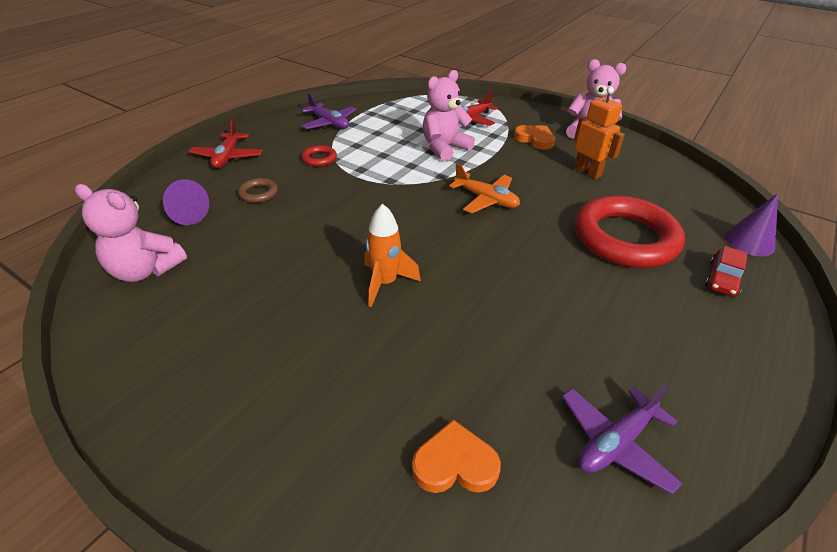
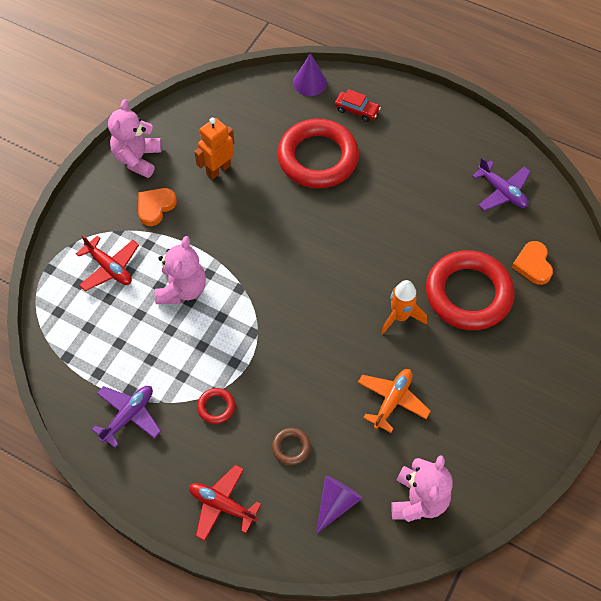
camera: 95 degrees left, 20 degrees up
(227, 157) = (222, 505): red plane -> red plane turned 150 degrees counterclockwise
(408, 359) = (468, 294): none -> red ring
(444, 148) = (182, 289): pink teddy bear -> pink teddy bear turned 120 degrees counterclockwise
(486, 199) = (276, 251): orange plane -> orange plane (392, 400)

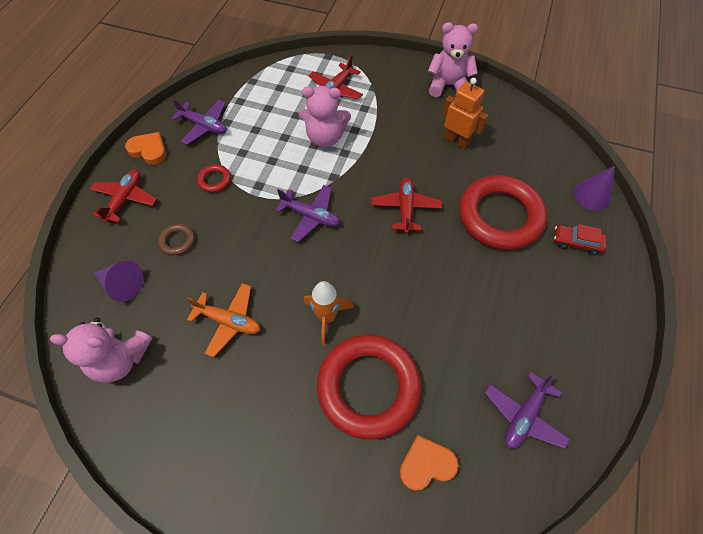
camera: 80 degrees right, 0 degrees up
(155, 207) = (402, 106): orange heart -> orange heart (149, 150)
(285, 316) = (310, 216): none -> purple plane
(293, 231) = (405, 208): none -> red plane
(356, 110) = (576, 242): red car -> red car turned 90 degrees clockwise

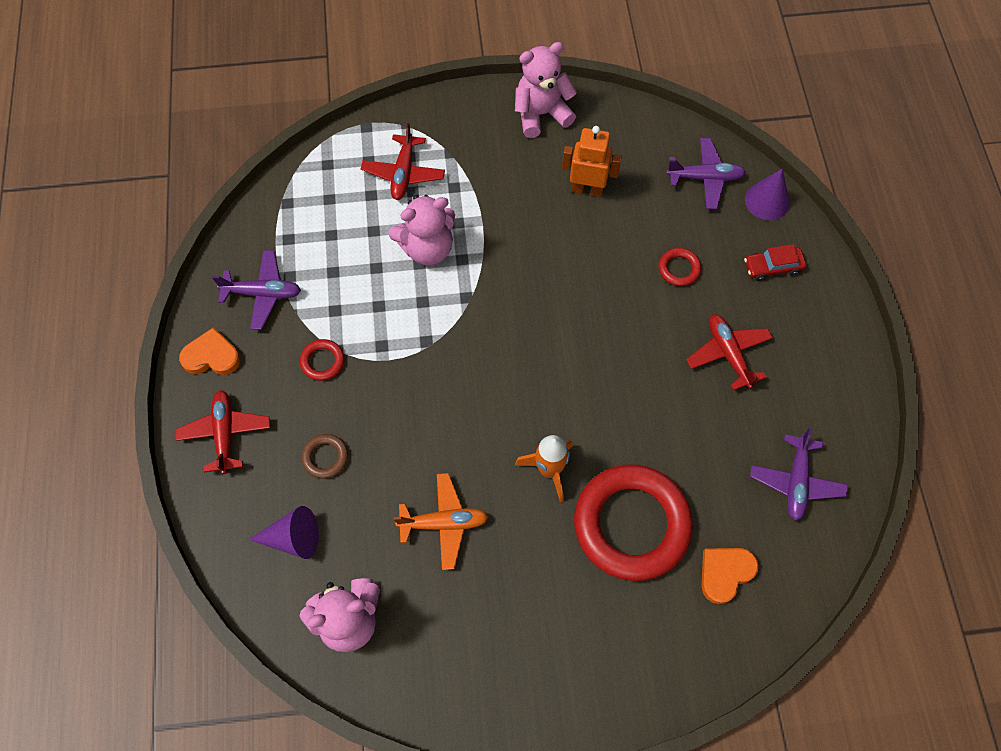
camera: 25 degrees left, 5 degrees up
(310, 216) = (466, 359): purple plane -> purple plane (705, 178)
(405, 208) = (570, 303): red plane -> red plane (728, 353)
(500, 216) = (679, 269): red ring -> red ring, size x0.41

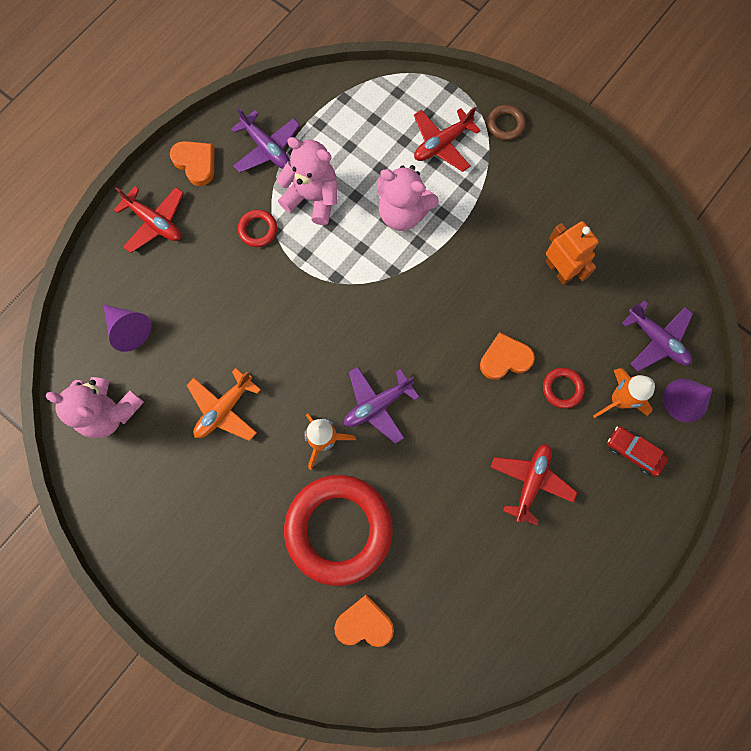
camera: 45 degrees right, 10 degrees up
(225, 433) = (155, 222): red plane -> red plane turned 90 degrees clockwise
(325, 457) = (197, 295): brown ring -> brown ring (505, 124)
(444, 523) = (224, 409): orange plane -> orange plane turned 90 degrees clockwise
(541, 114) = (585, 184): pink teddy bear -> pink teddy bear (313, 198)
(616, 285) = (505, 358): none -> orange heart
(724, 241) = (618, 400): none -> orange rocket
(796, 481) = (479, 614): purple plane -> purple plane (377, 405)

